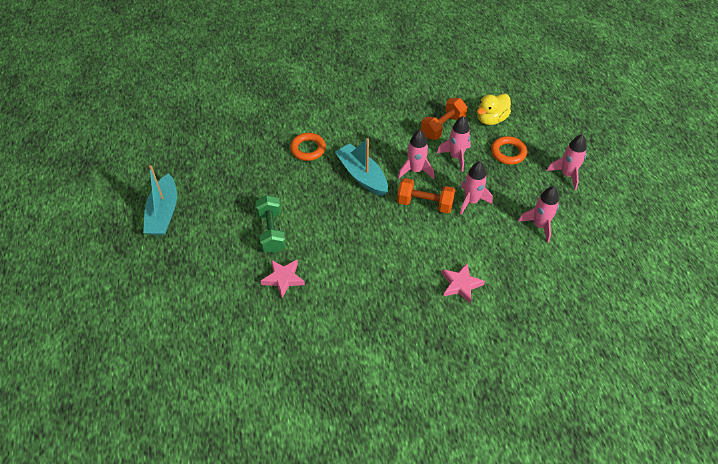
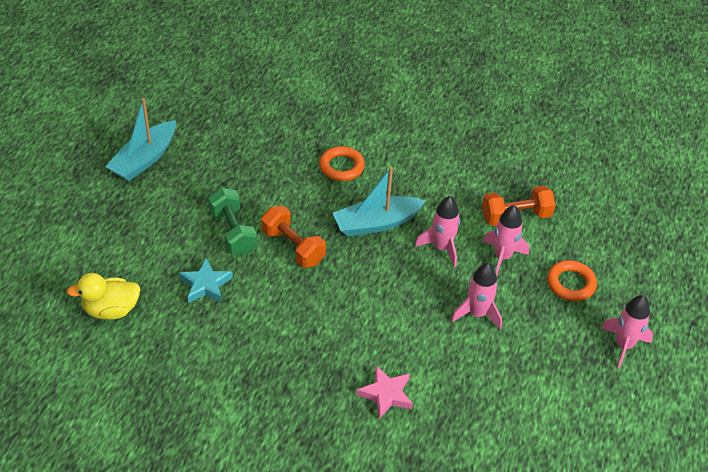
camera: 30 degrees right, 5 degrees down
(272, 231) = (233, 232): green dumbbell -> green dumbbell turned 45 degrees counterclockwise
(283, 279) = (205, 285): pink star -> turquoise star
(362, 175) = (376, 223): turquoise boat -> turquoise boat turned 105 degrees counterclockwise
(425, 204) = (421, 288): orange dumbbell -> orange dumbbell (293, 247)
(491, 119) = (583, 236): yellow duck -> yellow duck (111, 310)
(539, 225) = (536, 383): pink rocket -> none

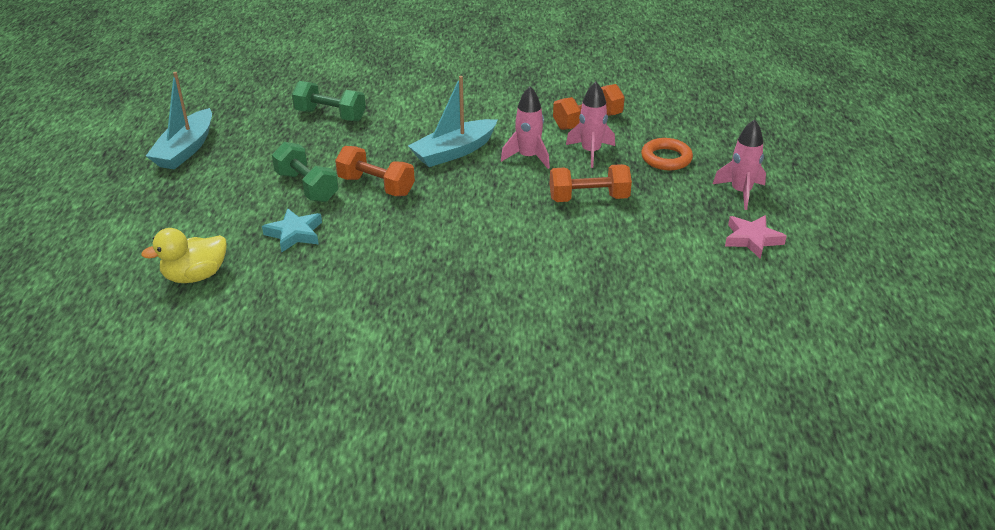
camera: 15 degrees left, 10 degrees down
(281, 148) = (330, 115): none -> green dumbbell
(341, 167) = (398, 117): orange ring -> none
(386, 394) = (529, 280): pink star -> pink star (752, 239)
(477, 313) = (588, 198): pink rocket -> orange dumbbell

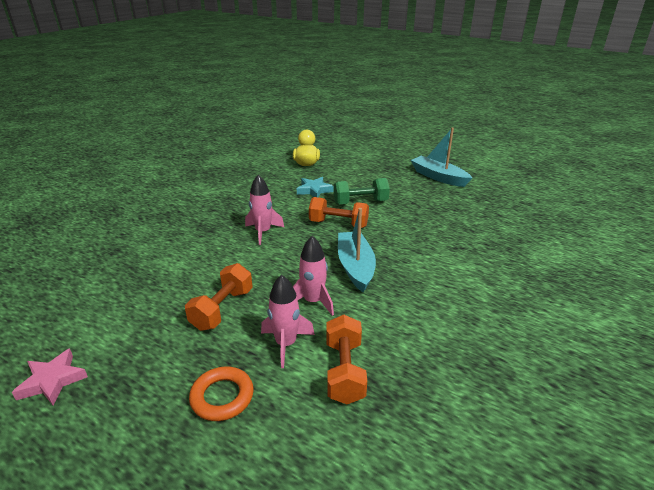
camera: 120 degrees right, 5 degrees down
(330, 115) = (455, 229): green dumbbell -> none
(376, 186) = (338, 224): orange dumbbell -> orange dumbbell turned 45 degrees clockwise
(740, 192) = (107, 423): pink rocket -> pink rocket (263, 232)

